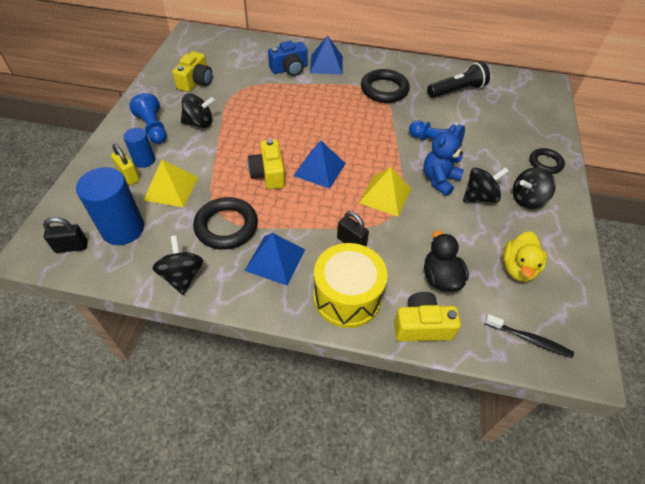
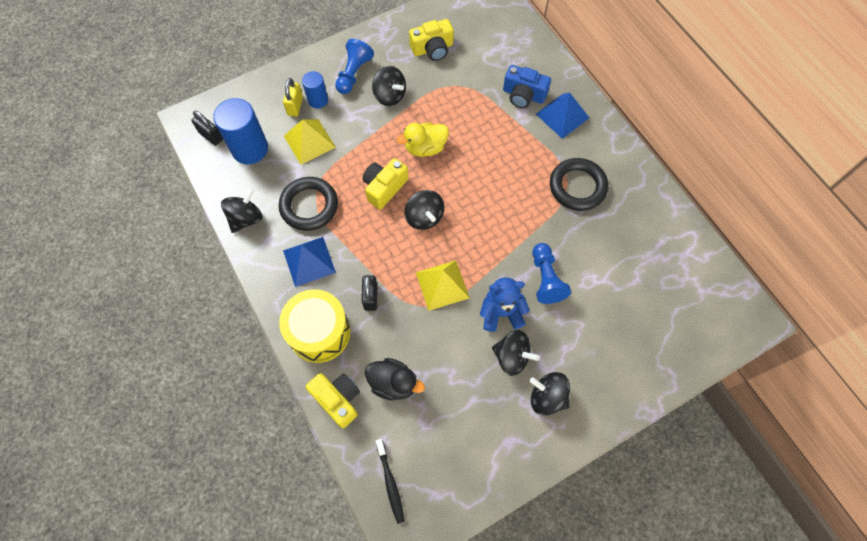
camera: 50 degrees right, 15 degrees up
(319, 169) = (424, 217): blue pyramid -> black spinning top
(440, 278) = (393, 383): black duck -> black duck turned 75 degrees clockwise
(457, 90) = (645, 246): black flashlight -> none
(518, 268) = (456, 435): yellow duck -> yellow duck (425, 148)
(545, 163) = (615, 386): black ring -> none

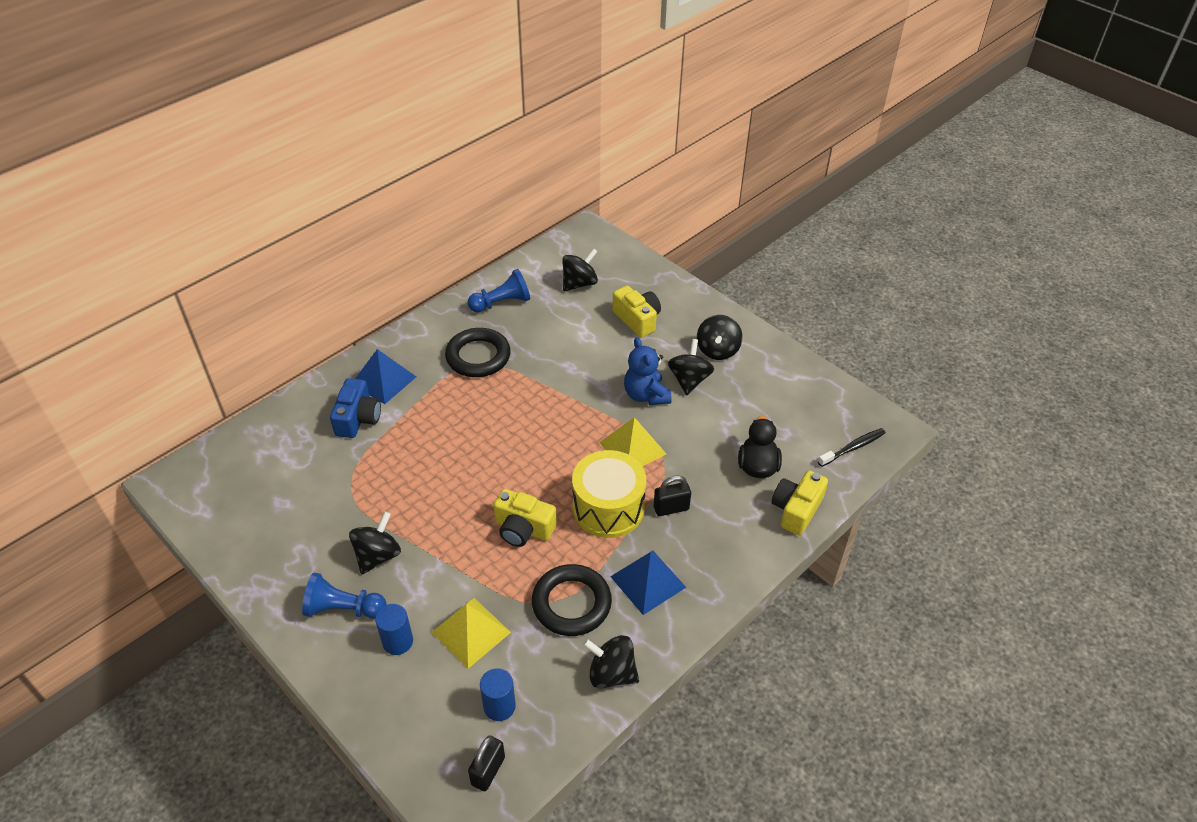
camera: 105 degrees left, 20 degrees down
(250, 149) = (499, 706): blue cylinder -> blue cylinder, size x0.57
(295, 106) = (413, 668): yellow padlock -> none
(319, 332) = (731, 546): yellow drum -> yellow drum (608, 508)
(424, 217) = (553, 480): black spinning top -> black spinning top (579, 283)
(425, 148) = (455, 499): yellow duck -> none
(432, 49) = (289, 524): yellow camera -> yellow camera (637, 319)
(546, 279) = (596, 367): blue pawn -> blue pawn (502, 303)

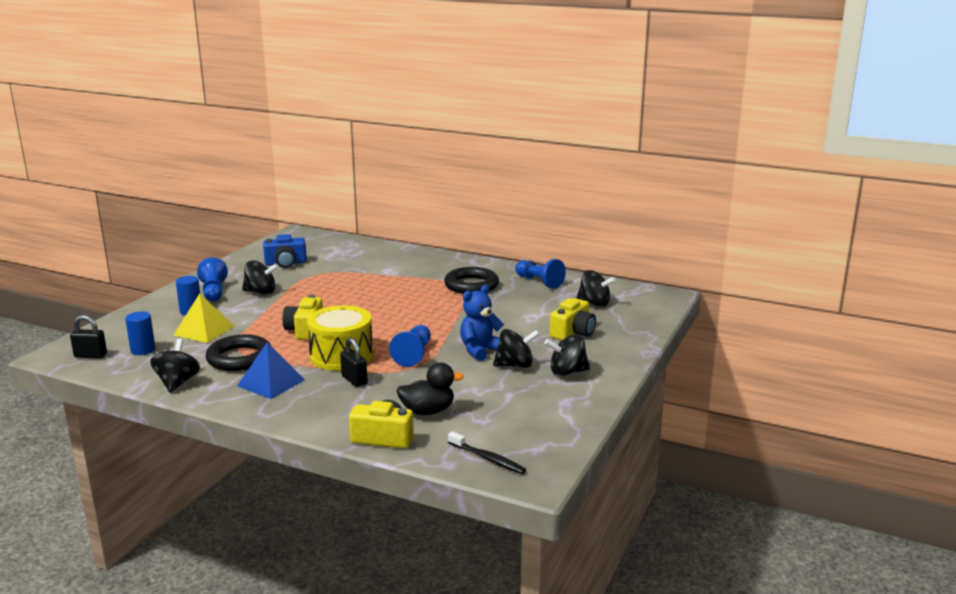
camera: 70 degrees right, 25 degrees down
(358, 418) = (380, 264): blue camera -> blue camera (286, 263)
(384, 380) = (422, 263): blue pyramid -> none
(633, 448) = (413, 355): yellow pyramid -> blue pawn

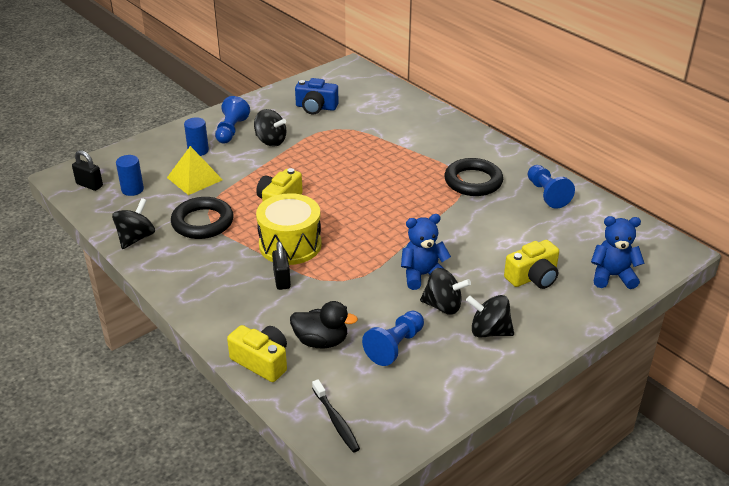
camera: 25 degrees right, 15 degrees up
(271, 382) = (210, 261): blue pyramid -> none
(413, 355) = (355, 262): blue pawn -> blue pawn (395, 346)
(594, 303) = (584, 241): black spinning top -> none
(633, 319) = (612, 276): none -> blue teddy bear

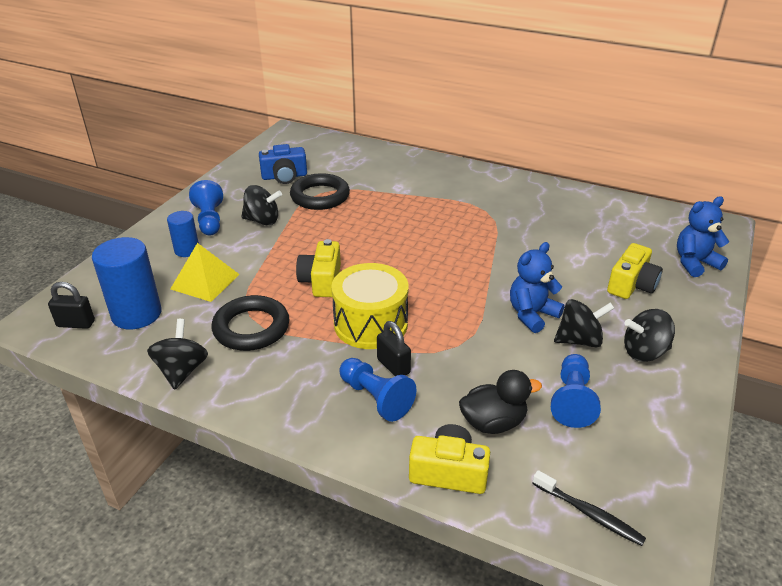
camera: 25 degrees left, 0 degrees up
(132, 189) = (136, 314): blue cylinder -> blue cylinder, size x1.75
(473, 181) = (496, 210): black ring -> black ring (320, 196)
(547, 194) = (571, 205): blue pawn -> blue pawn (376, 398)

